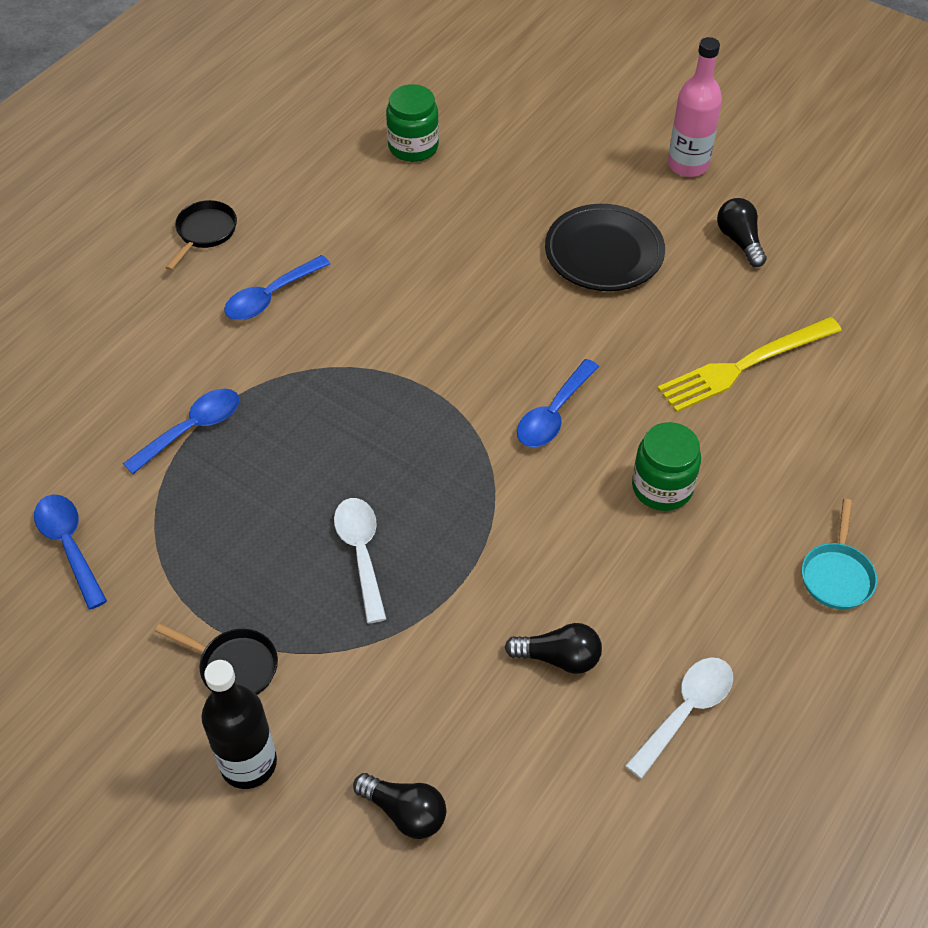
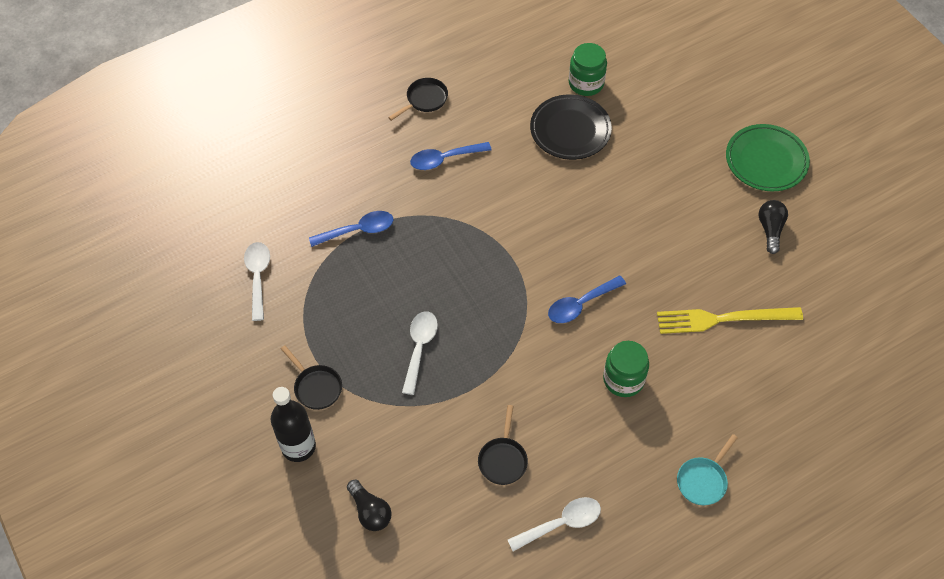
camera: 25 degrees right, 5 degrees up
(69, 546) = (258, 277): blue spoon -> white spoon
(559, 657) = (503, 460): black light bulb -> black pan
(604, 253) = (672, 205): black plate -> black plate (570, 130)
(688, 165) = (766, 161): pink bottle -> green plate

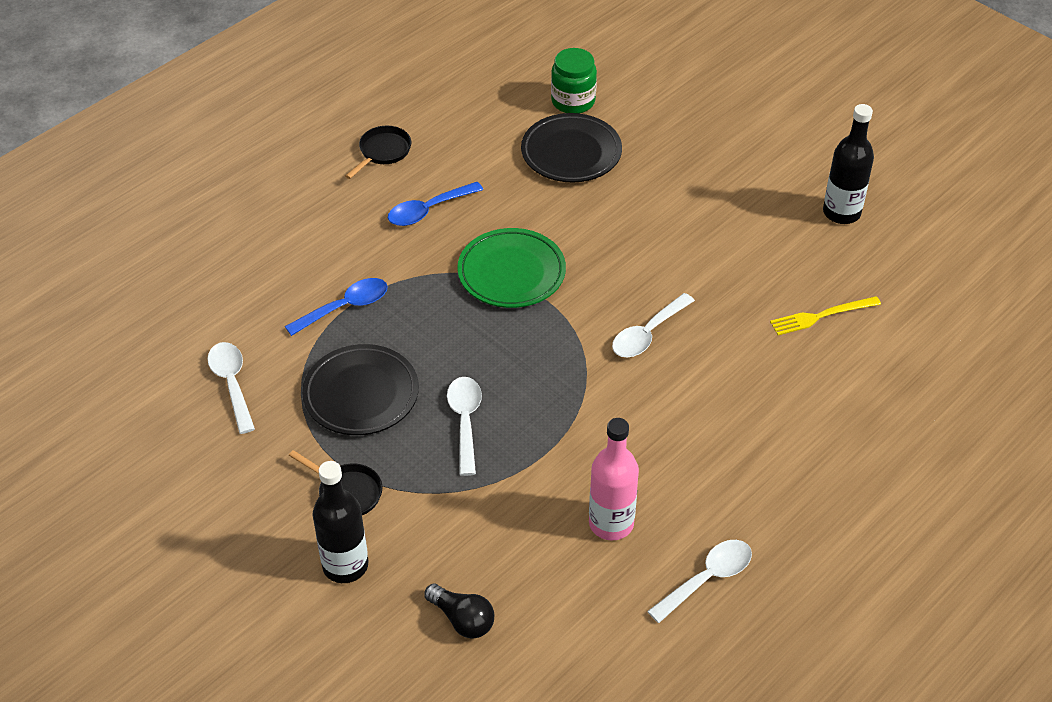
camera: 15 degrees left, 10 degrees down
(349, 307) = (361, 394): none -> black plate
(503, 460) = (611, 523): black pan -> pink bottle
(580, 304) = (647, 334): blue spoon -> white spoon
(623, 379) = (727, 404): green jar -> none
(703, 480) = (860, 493): turquoise pan -> none
(723, 319) = (821, 316): yellow fork -> yellow fork, size x0.64
(766, 161) = (810, 143): green plate -> green plate (511, 273)
(770, 229) = (841, 212): black light bulb -> black bottle

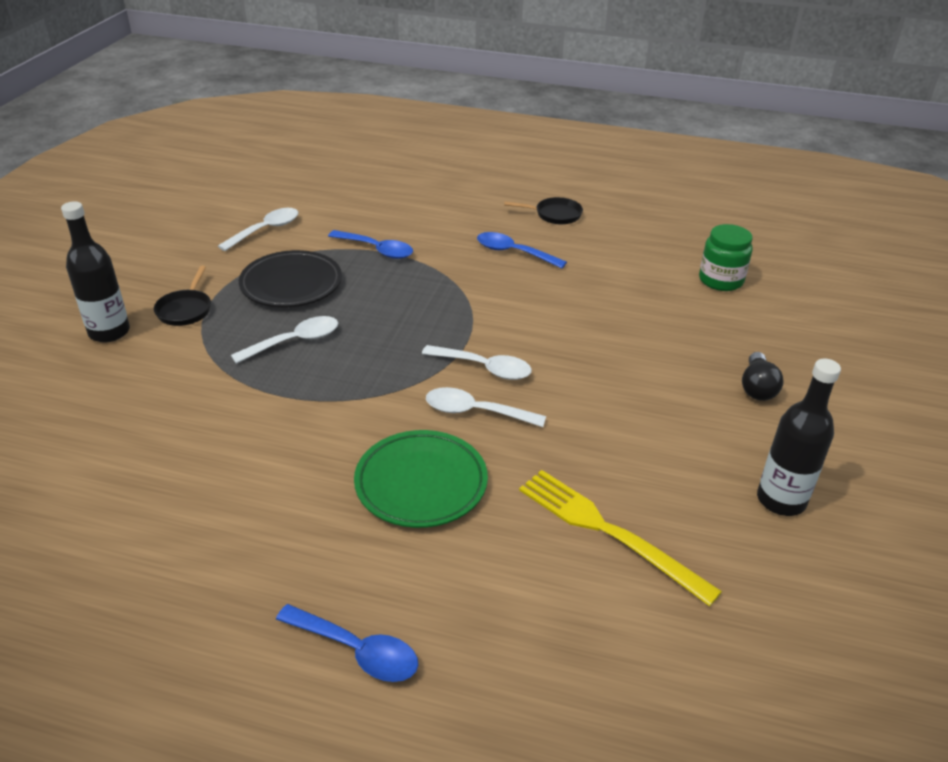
camera: 60 degrees right, 10 degrees down
(462, 619) = (71, 409): black light bulb -> black light bulb (757, 388)
(511, 273) = (482, 312): green plate -> green plate (421, 483)
(571, 153) = (657, 298): black plate -> none
(611, 523) = (220, 463): pink bottle -> none
(707, 578) = (176, 554): white spoon -> white spoon (484, 368)
(821, 316) = (608, 532): yellow fork -> yellow fork, size x1.55
(857, 495) = (357, 650): none -> blue spoon

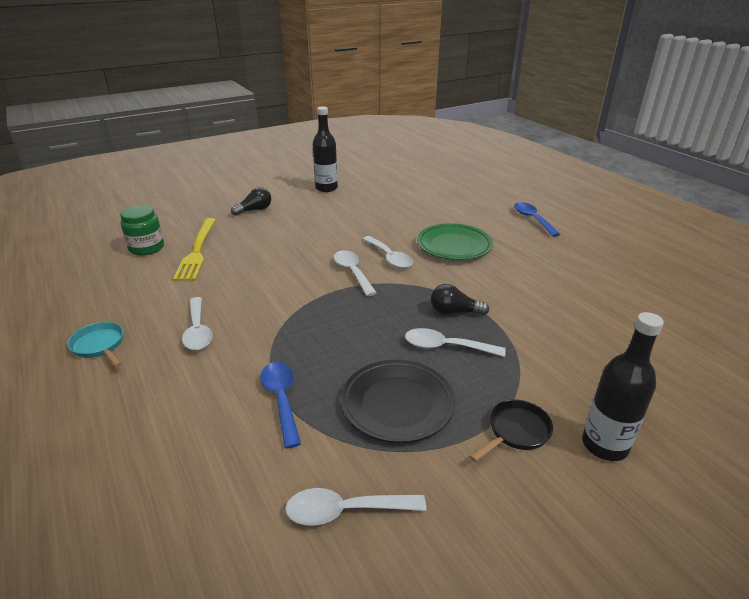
camera: 135 degrees left, 5 degrees down
(320, 380) = (454, 312): none -> black light bulb
(513, 252) = (198, 331): blue spoon -> white spoon
(555, 215) = (99, 346): black pan -> turquoise pan
(608, 532) = (400, 206): yellow fork -> yellow fork (197, 250)

